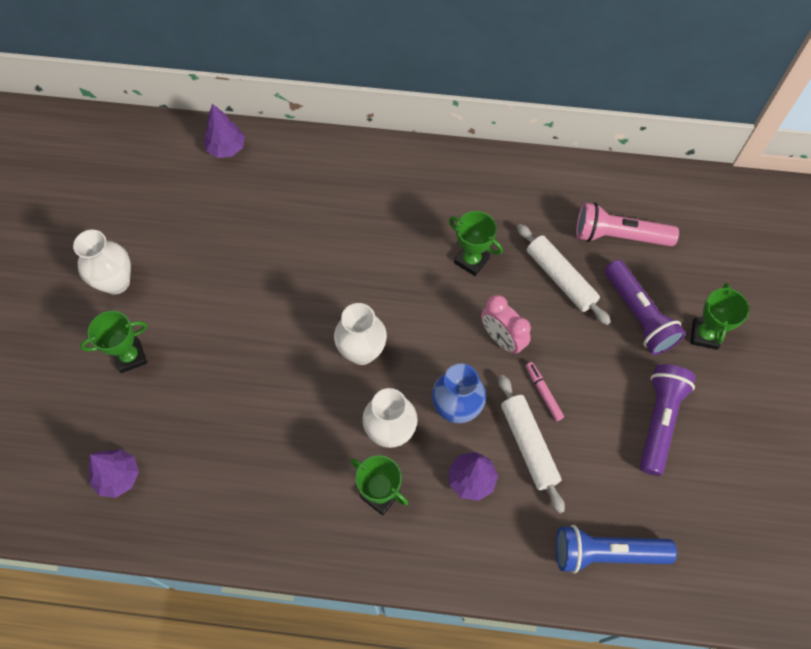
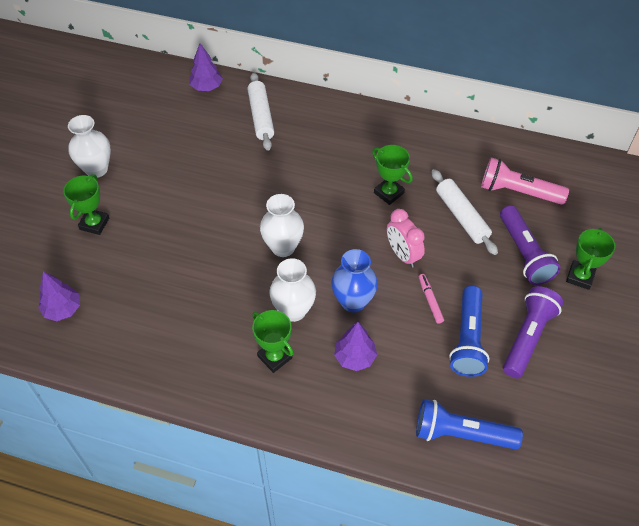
camera: 10 degrees right, 10 degrees down
(130, 357) = (94, 224): green trophy -> green trophy turned 60 degrees counterclockwise
(528, 445) = (409, 338): white rolling pin -> white rolling pin (260, 116)
(593, 435) = (467, 339): none -> blue flashlight

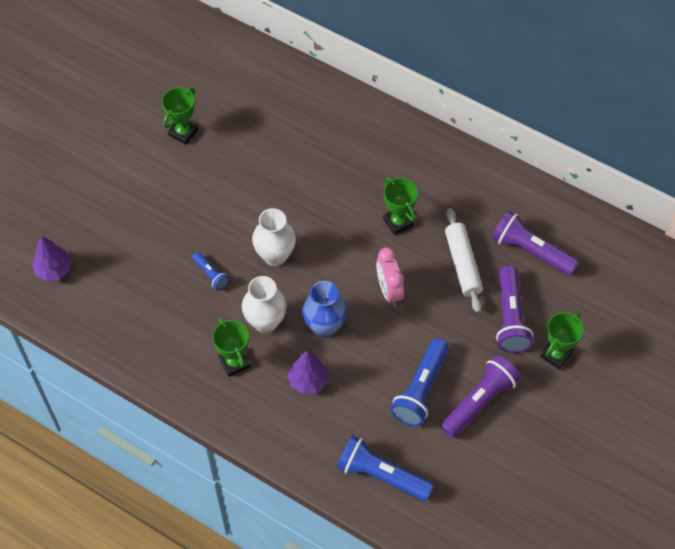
camera: 15 degrees right, 5 degrees up
(94, 224) = (102, 189): green trophy -> green trophy (183, 132)
(96, 169) = (118, 131): white vase -> none
(206, 87) = (250, 61): purple tree -> none
(225, 278) = (211, 275): none -> blue flashlight
(260, 116) = (296, 107): white rolling pin -> none
(430, 300) = (399, 343): pink marker -> none
(518, 192) = (530, 251): pink flashlight -> purple flashlight

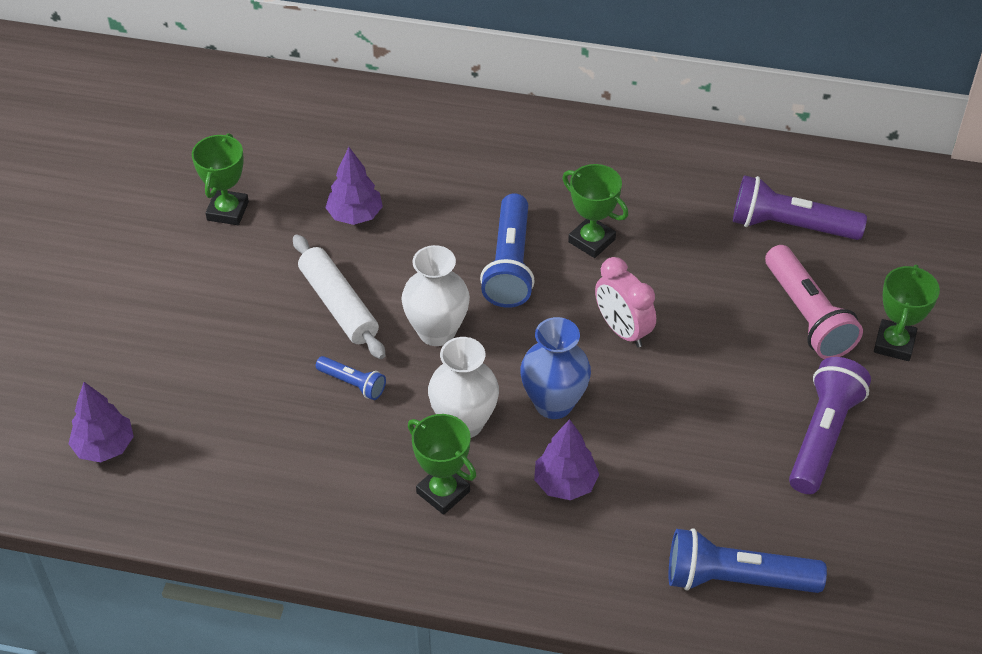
camera: 20 degrees left, 10 degrees down
(259, 159) = (355, 215): none -> purple tree
(421, 390) = (733, 445): blue flashlight -> blue flashlight (510, 265)
(462, 264) = (707, 268): white rolling pin -> white rolling pin (338, 305)
(510, 318) = (807, 316): purple flashlight -> pink flashlight

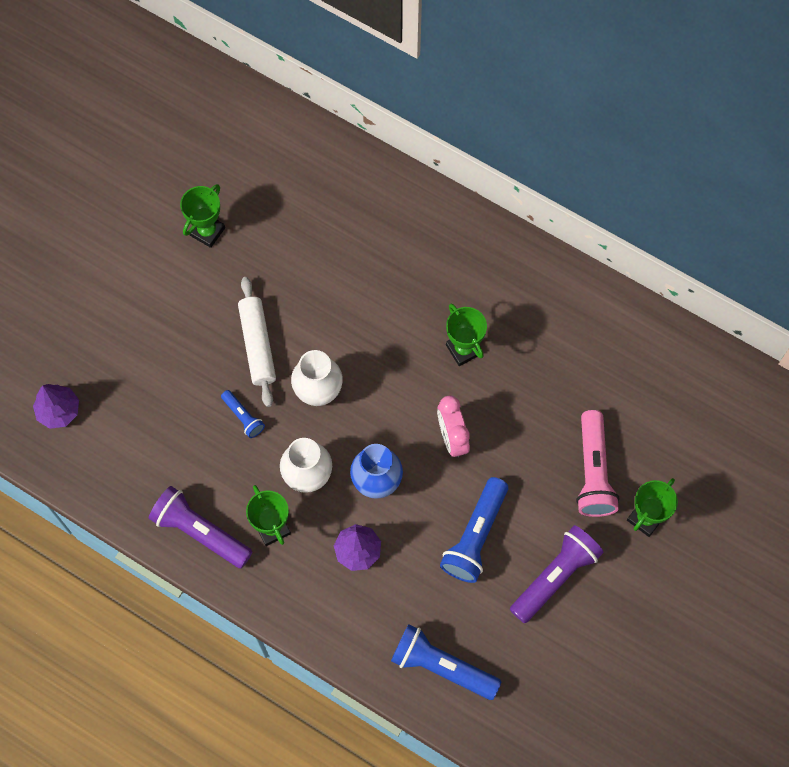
camera: 20 degrees right, 20 degrees up
(355, 215) = (298, 267): purple tree -> none
(510, 265) = (394, 351): blue flashlight -> blue flashlight (475, 536)
(790, 226) = (619, 386): purple flashlight -> purple flashlight (200, 532)

